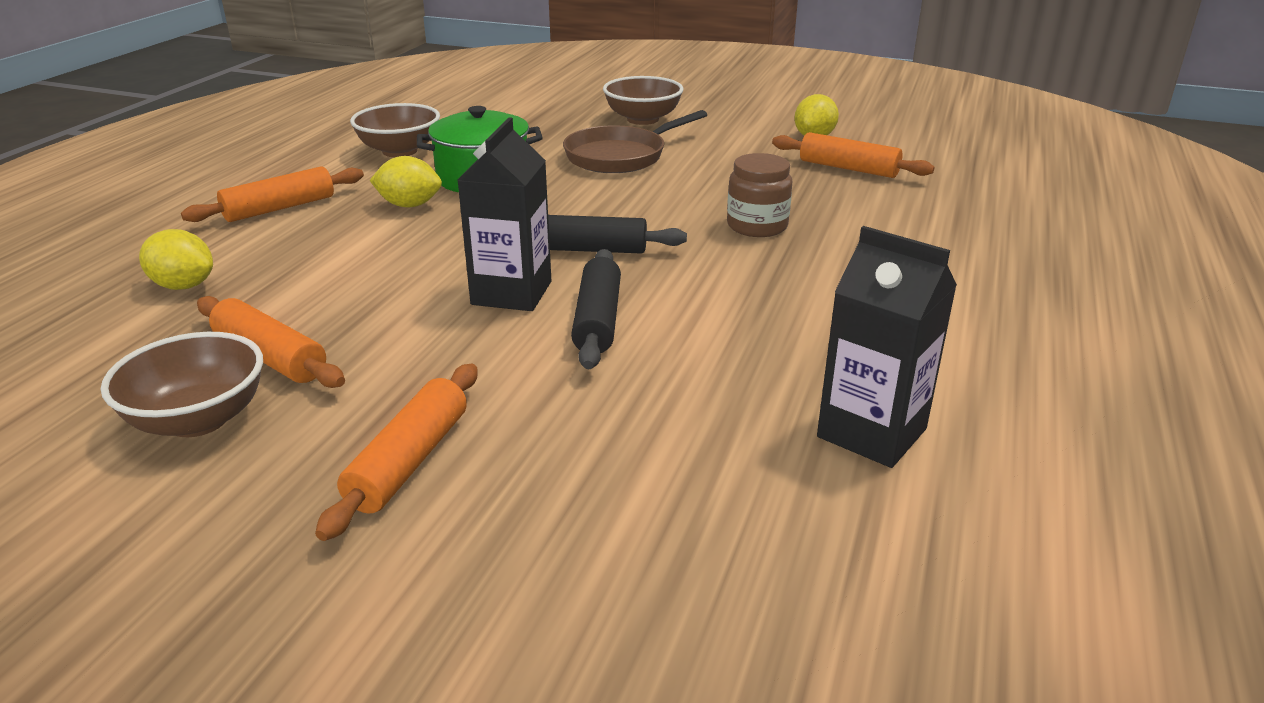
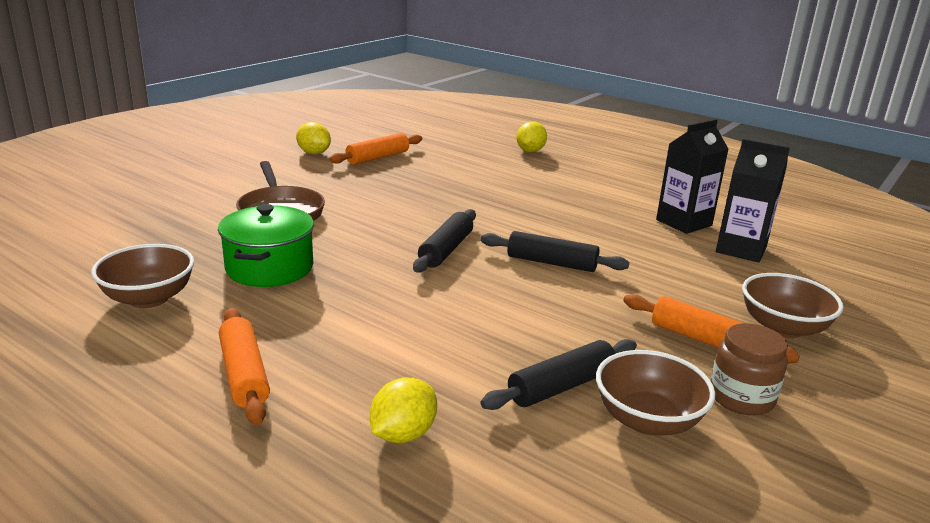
camera: 75 degrees left, 5 degrees down
(270, 357) = (561, 386): orange rolling pin -> black rolling pin
(409, 205) = (302, 306): yellow lemon -> yellow lemon (530, 151)
(511, 293) = (500, 284): black carton -> black carton (741, 249)
(642, 119) = (206, 191): brown bowl -> brown bowl (783, 328)
(757, 226) = (446, 197): brown jar -> brown jar (741, 397)

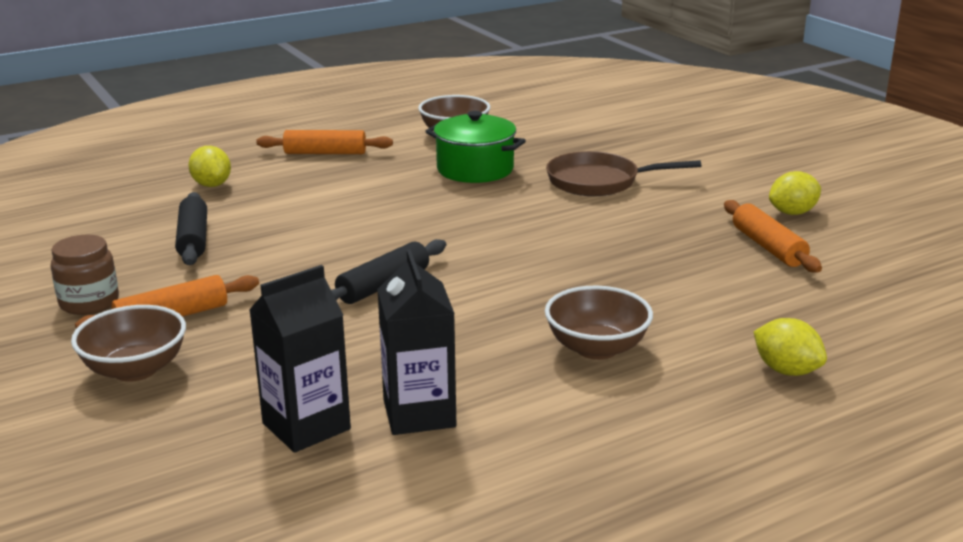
camera: 115 degrees right, 0 degrees up
(446, 250) = (456, 240): black rolling pin -> none
(647, 420) = (121, 258): brown bowl -> brown bowl (597, 348)

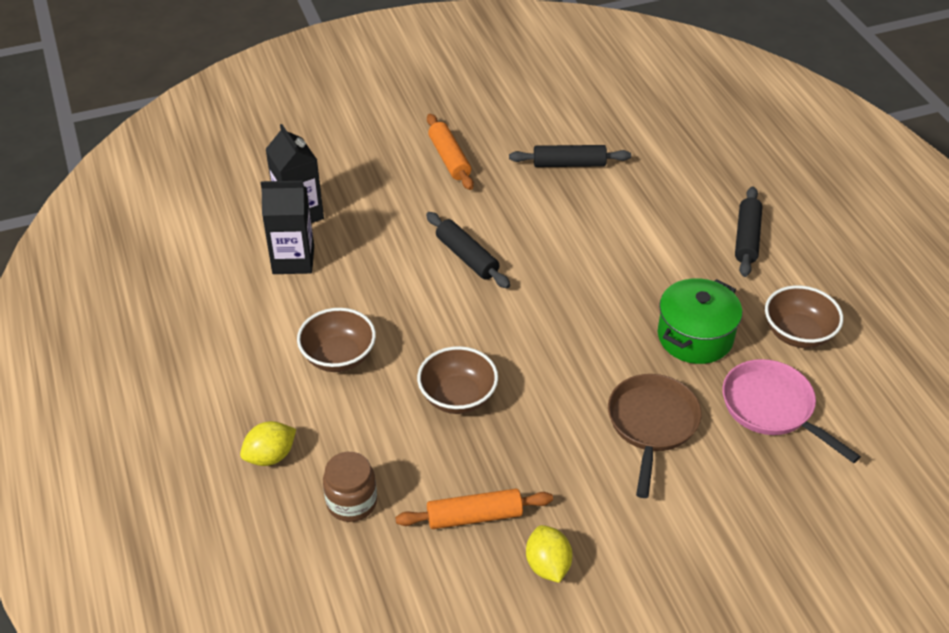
camera: 100 degrees right, 20 degrees up
(89, 302) = (480, 123): brown jar -> brown jar (351, 502)
(135, 369) = (387, 147): brown bowl -> brown bowl (458, 397)
(212, 185) = (676, 171): yellow lemon -> none
(325, 153) = (747, 238): orange rolling pin -> black rolling pin
(550, 141) = (772, 408): none -> pink pan

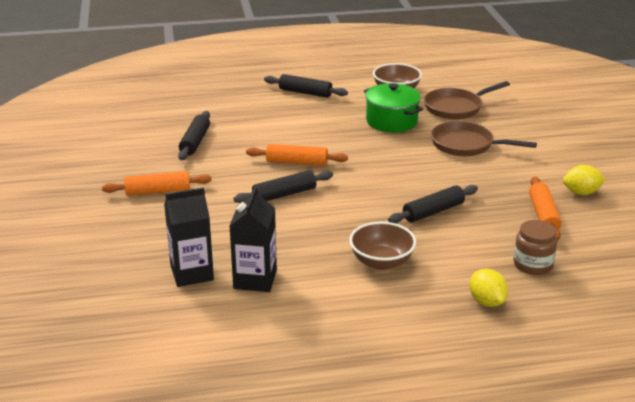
camera: 80 degrees left, 15 degrees down
(458, 397) = (433, 211): brown bowl -> black rolling pin
(546, 257) = (296, 162): none -> orange rolling pin
(772, 408) = (456, 107): pink pan -> brown pan

